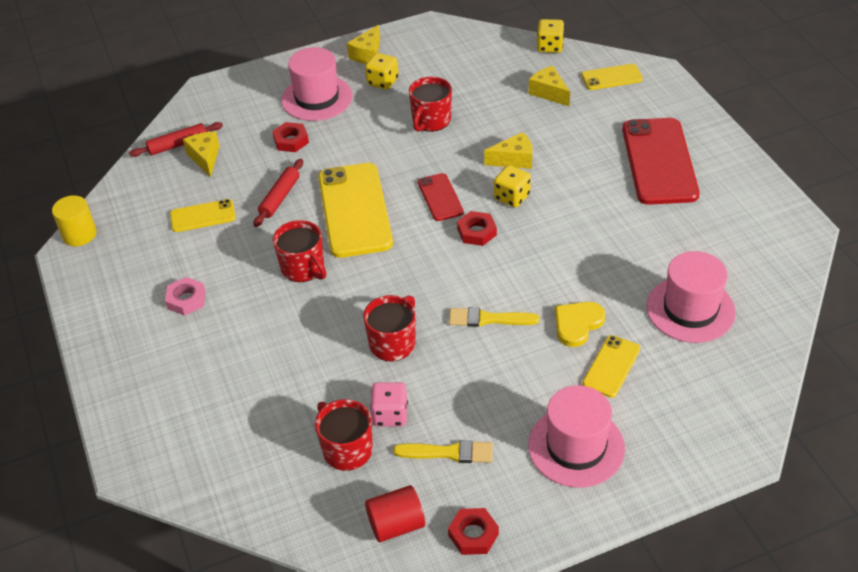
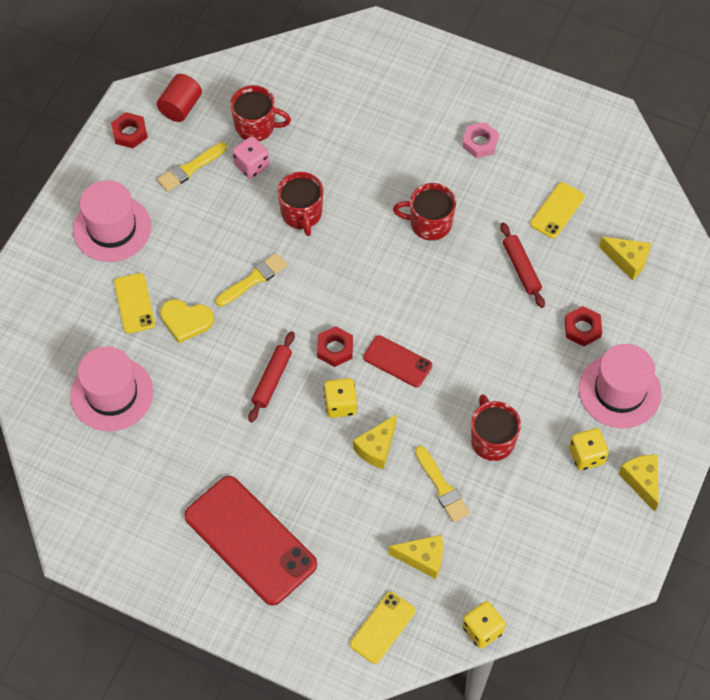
camera: 135 degrees right, 15 degrees up
(79, 234) = (623, 132): yellow cylinder -> none
(178, 145) = (666, 256): red rolling pin -> red rolling pin (272, 380)
(354, 210) = (450, 299): yellow phone -> none
(494, 117) = (442, 487): none -> yellow brush
(577, 324) = (186, 321): yellow heart -> yellow heart turned 105 degrees clockwise

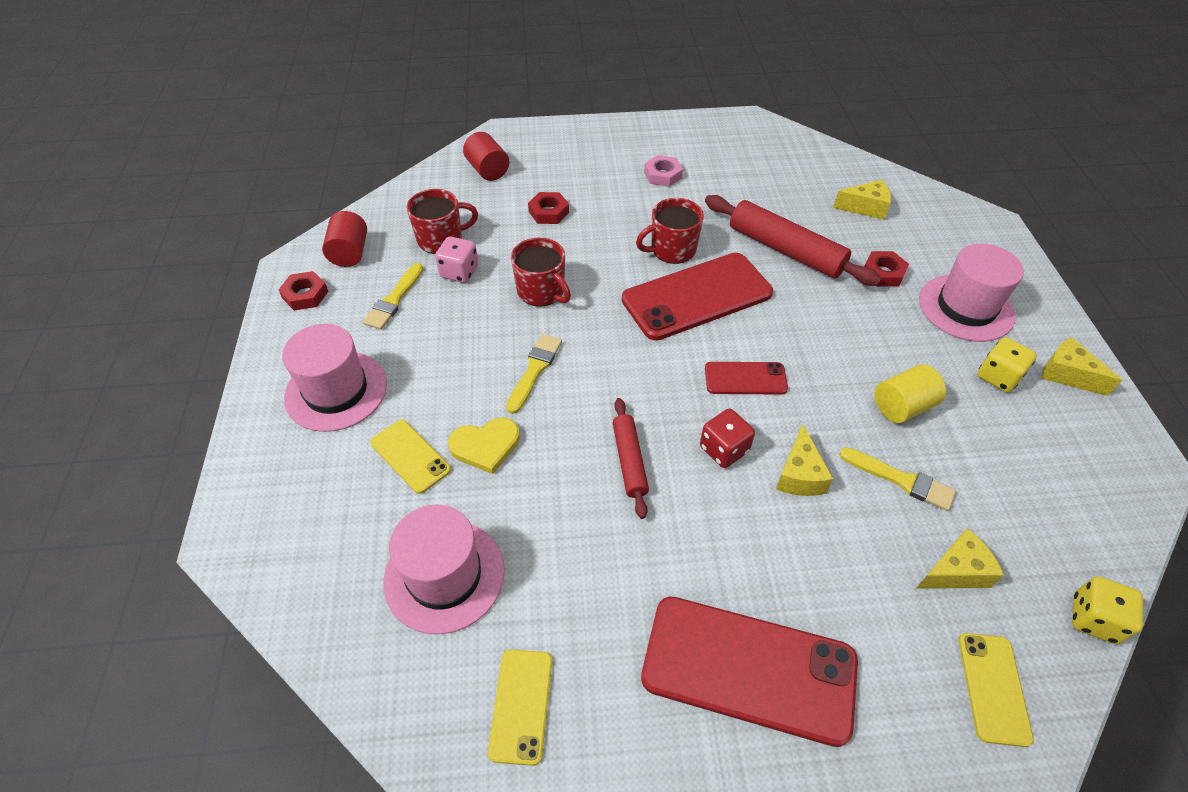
camera: 30 degrees left, 10 degrees down
(335, 349) = (672, 397): red nut -> red nut (548, 212)
(336, 68) = (488, 170): none -> red cylinder
(340, 404) = (724, 449): yellow dice -> red dice
(415, 276) = (697, 296): none -> red phone
(492, 440) = (902, 406): red mug -> yellow cylinder
(521, 268) = (785, 250): red rolling pin -> red rolling pin, size x1.75
(557, 210) = (773, 196): yellow phone -> yellow phone (521, 705)

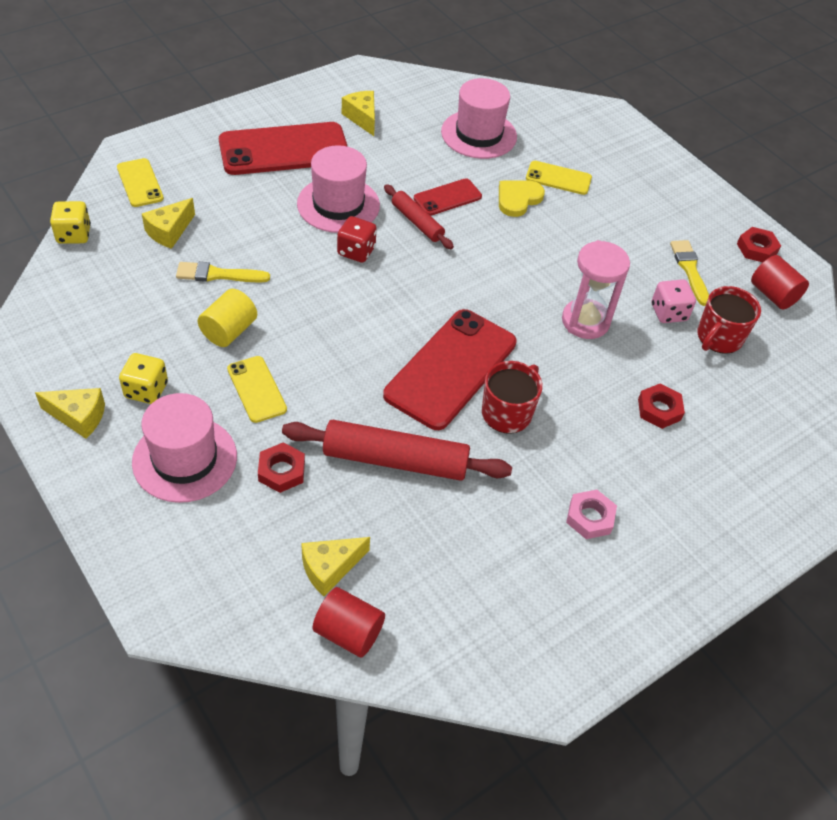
camera: 145 degrees right, 0 degrees up
(336, 391) = (648, 196): pink hat -> pink hat (338, 205)
(488, 170) = (771, 439): red cylinder -> red cylinder (348, 632)
(521, 705) = (394, 104): yellow phone -> yellow phone (256, 389)
(534, 370) = (531, 256): yellow brush -> none
(542, 291) = (585, 321): red mug -> pink hourglass
(745, 378) = (367, 308): red phone -> red phone (447, 198)
(799, 474) = (294, 253): yellow cheese -> yellow cheese (362, 118)

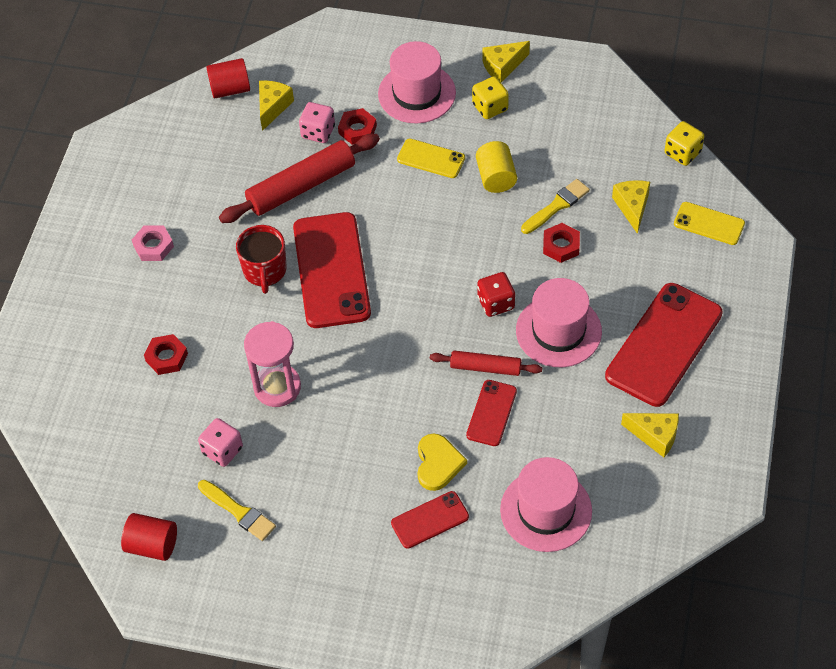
camera: 145 degrees right, 5 degrees up
(319, 501) = (318, 132): none -> pink dice
(558, 178) = (430, 520): yellow phone -> red phone
(718, 338) = (167, 459): red mug -> none
(756, 249) = (199, 590): red nut -> red nut (561, 245)

